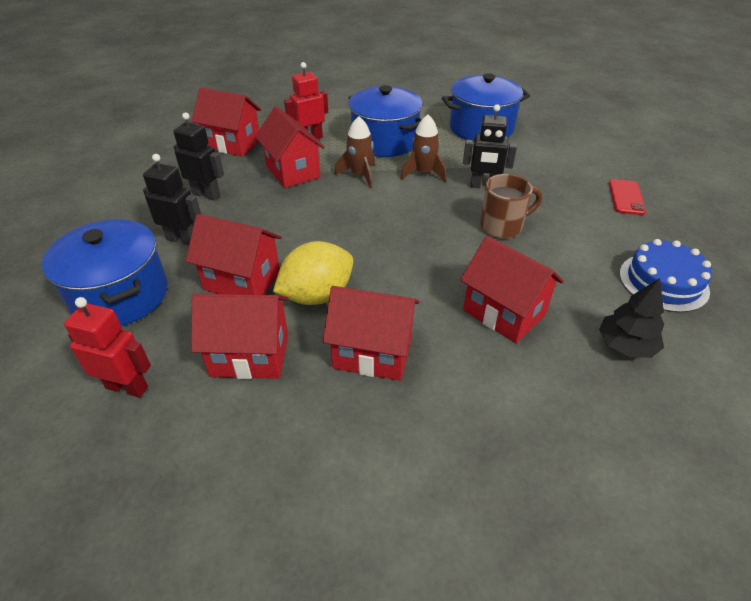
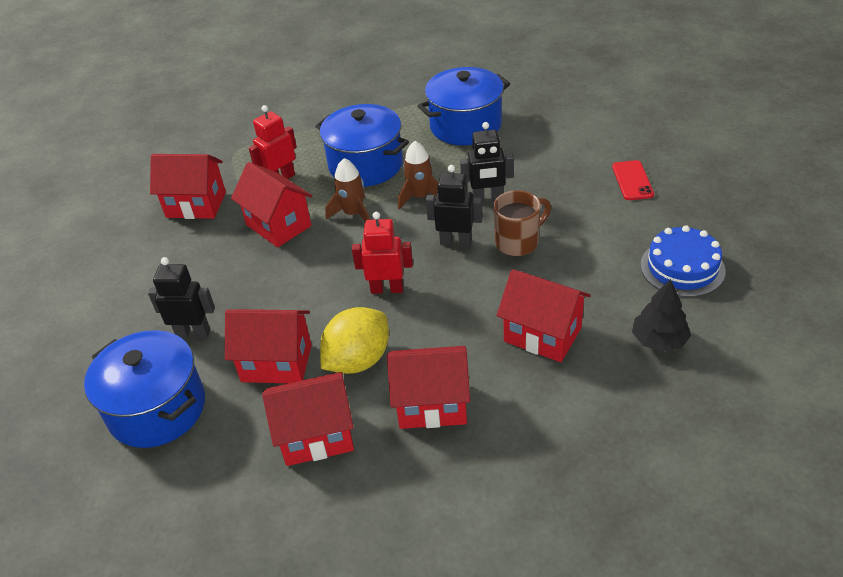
camera: 10 degrees left, 0 degrees up
(127, 387) = (211, 496): red robot -> red robot (387, 289)
(206, 195) = (195, 275): black robot -> black robot (455, 242)

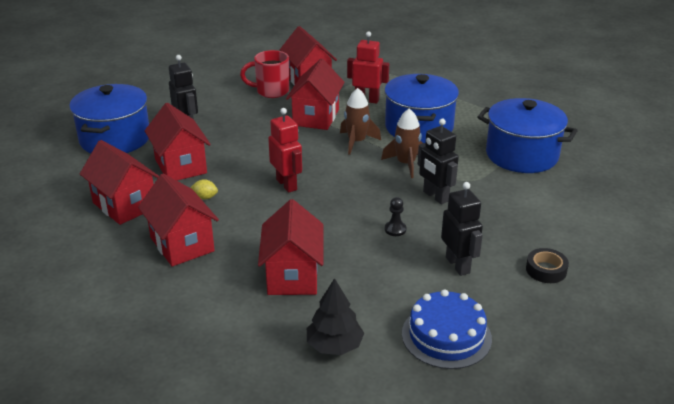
camera: 55 degrees right, 10 degrees down
(189, 240) = (271, 91): none -> red mug
(358, 360) = (205, 197): yellow lemon -> yellow lemon, size x0.40
(455, 242) = (367, 198): black robot -> black robot (458, 265)
(518, 242) = (395, 229): brown mug -> black pawn
(632, 180) = (546, 270): red phone -> black tape

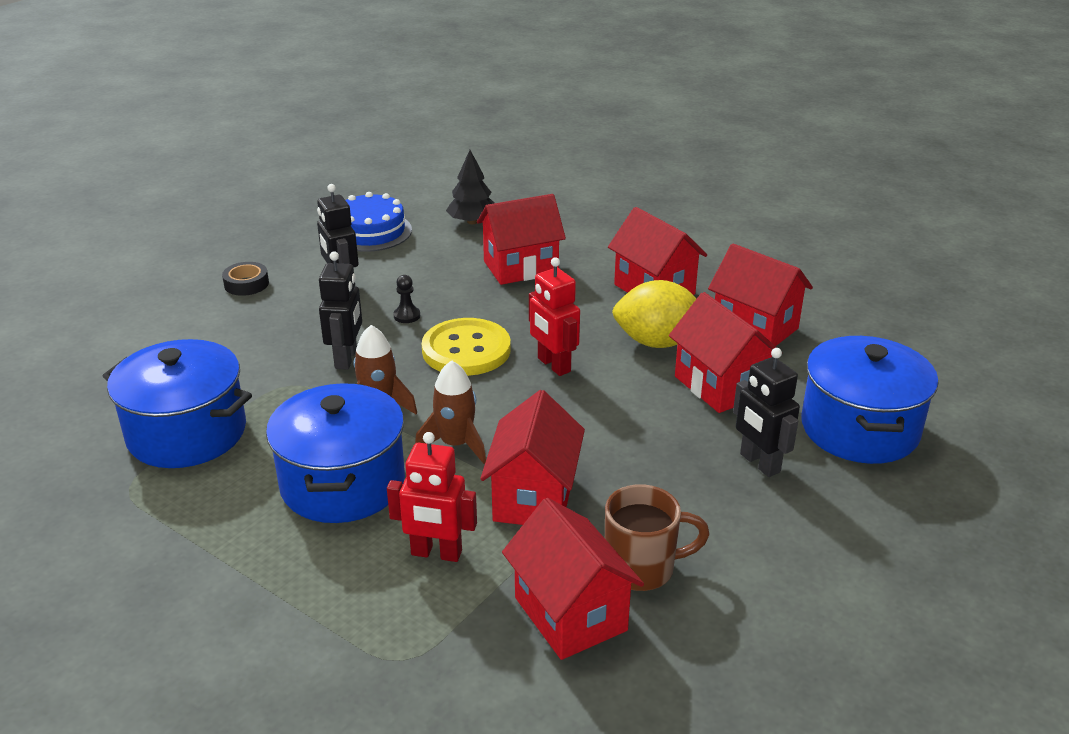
camera: 175 degrees right, 0 degrees up
(205, 197) = (658, 342): yellow lemon -> yellow lemon, size x2.49
(271, 91) = (642, 568): red mug -> brown mug
(293, 276) = (520, 267): red house -> red house turned 75 degrees clockwise
(348, 198) = (466, 350): none -> yellow button
(435, 196) = (346, 358): black robot -> black robot turned 45 degrees clockwise

